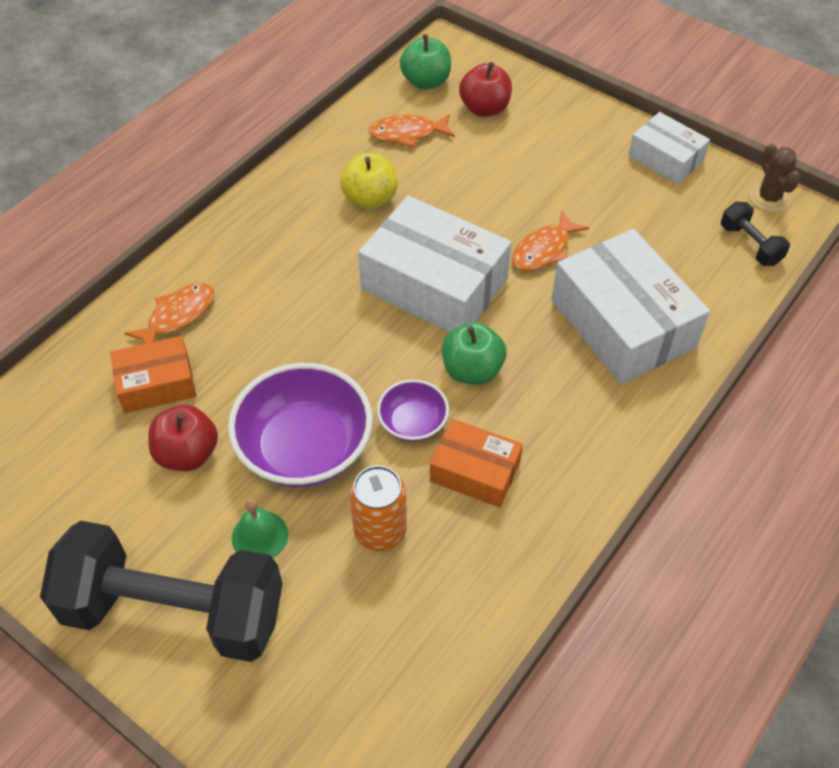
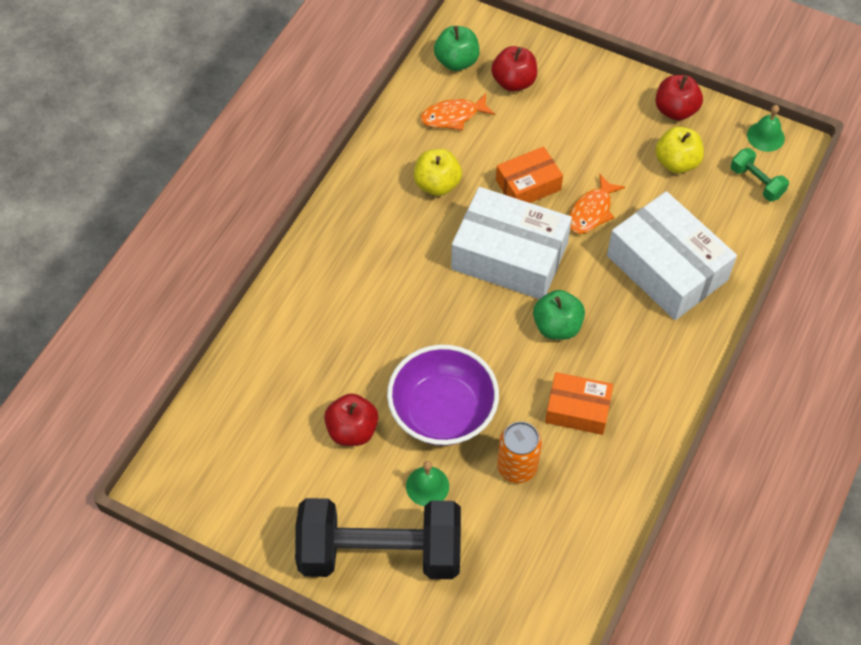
camera: 10 degrees left, 5 degrees up
(157, 384) = (309, 376): orange box -> orange box (528, 185)
(177, 316) = (307, 315): orange fish -> none
(413, 423) = (521, 377): purple bowl -> none
(656, 211) = (676, 162): none -> yellow apple
(665, 158) = (675, 110): white box -> red apple
(750, 245) = (756, 182): black dumbbell -> green dumbbell
(769, 198) = (765, 136): brown cactus -> green bell

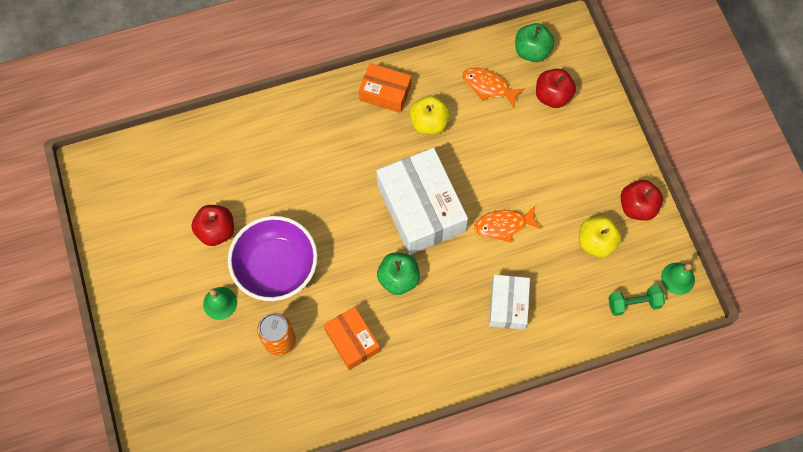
camera: 45 degrees right, 10 degrees up
(380, 552) = (155, 316): black dumbbell -> none
(528, 185) = (483, 173): orange box -> orange box (385, 92)
(667, 268) = (508, 305): white box -> white box, size x0.56
(756, 182) = (633, 303): green dumbbell -> green dumbbell turned 75 degrees clockwise

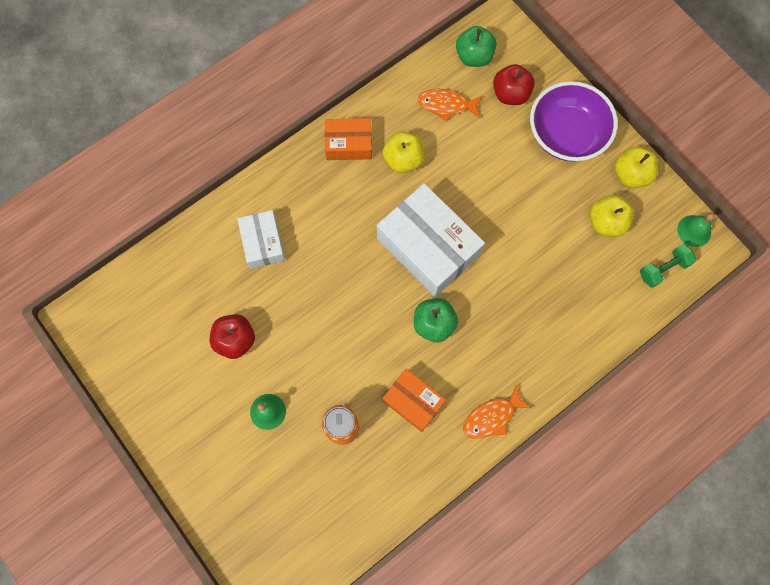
camera: 20 degrees left, 5 degrees up
(276, 267) = (310, 355): purple bowl -> purple bowl (566, 135)
(503, 225) = (513, 236): orange fish -> orange fish (491, 417)
(508, 305) = (548, 312): white box -> white box (263, 243)
(637, 207) = (630, 175): red apple -> yellow apple

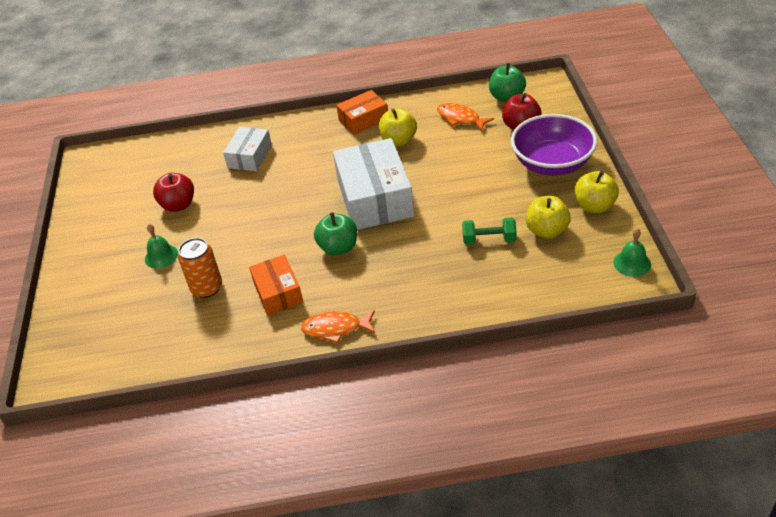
camera: 35 degrees right, 30 degrees down
(349, 144) = (363, 120): orange box -> orange box turned 60 degrees counterclockwise
(663, 269) = (580, 280): green dumbbell -> green dumbbell (489, 240)

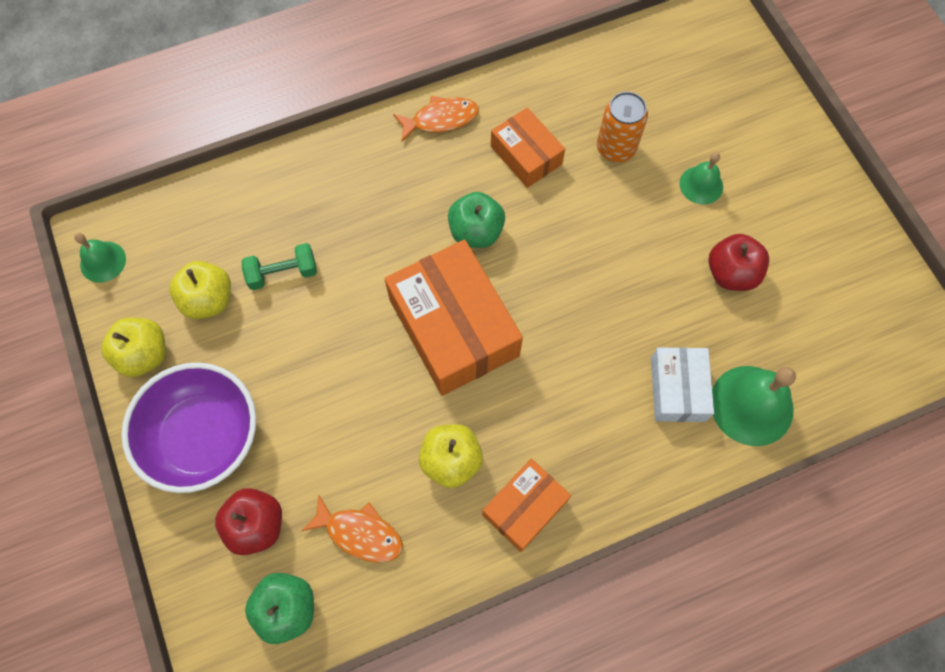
camera: 160 degrees right, 25 degrees up
(212, 146) = (751, 405): none -> green bell
(375, 198) = (454, 327): white box -> orange box

